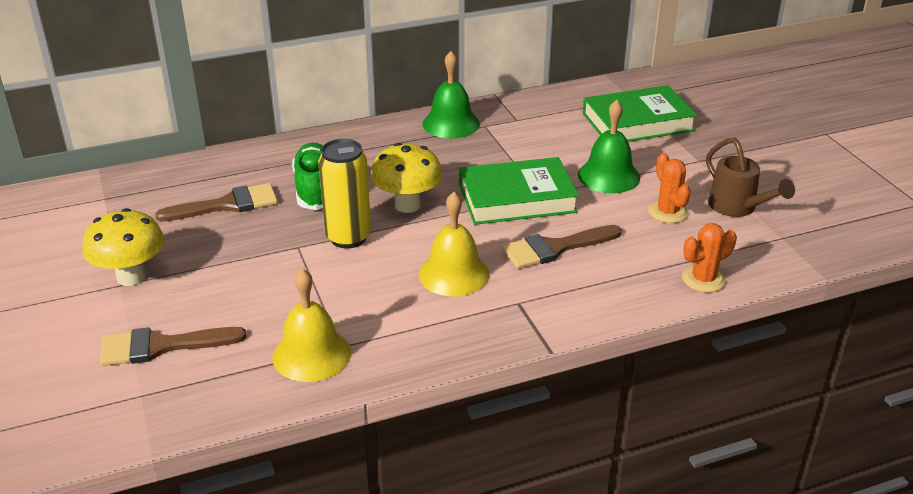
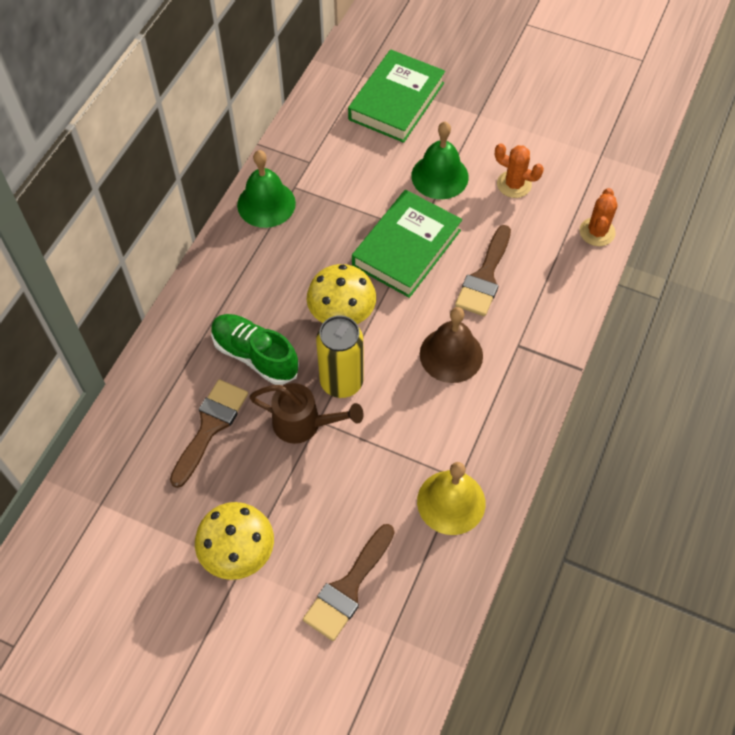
camera: 45 degrees left, 25 degrees up
(454, 274) = (451, 354): yellow bell -> brown bell
(737, 207) = (548, 146): brown watering can -> brown watering can (303, 424)

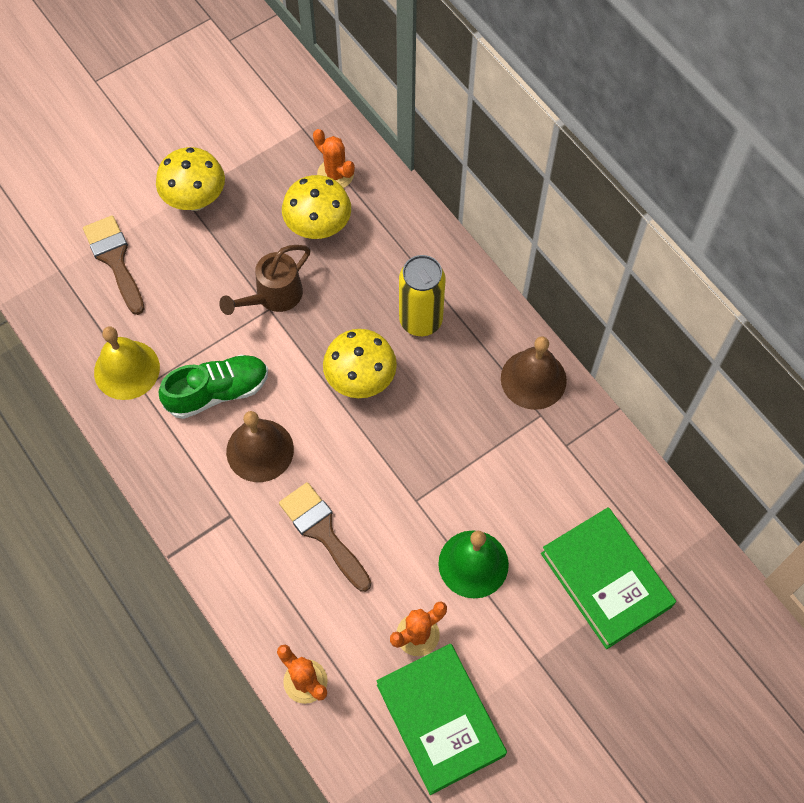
camera: 120 degrees right, 5 degrees up
(142, 444) = (335, 174): none -> orange cactus
(210, 426) = (318, 228): brown brush -> yellow mushroom
(255, 355) = (365, 291): green shoe -> green shoe (218, 392)
(266, 204) = (533, 379): green bell -> brown bell
(341, 382) = (293, 345): yellow can -> yellow can (420, 320)
(406, 248) = (402, 479): green book -> green book (440, 720)

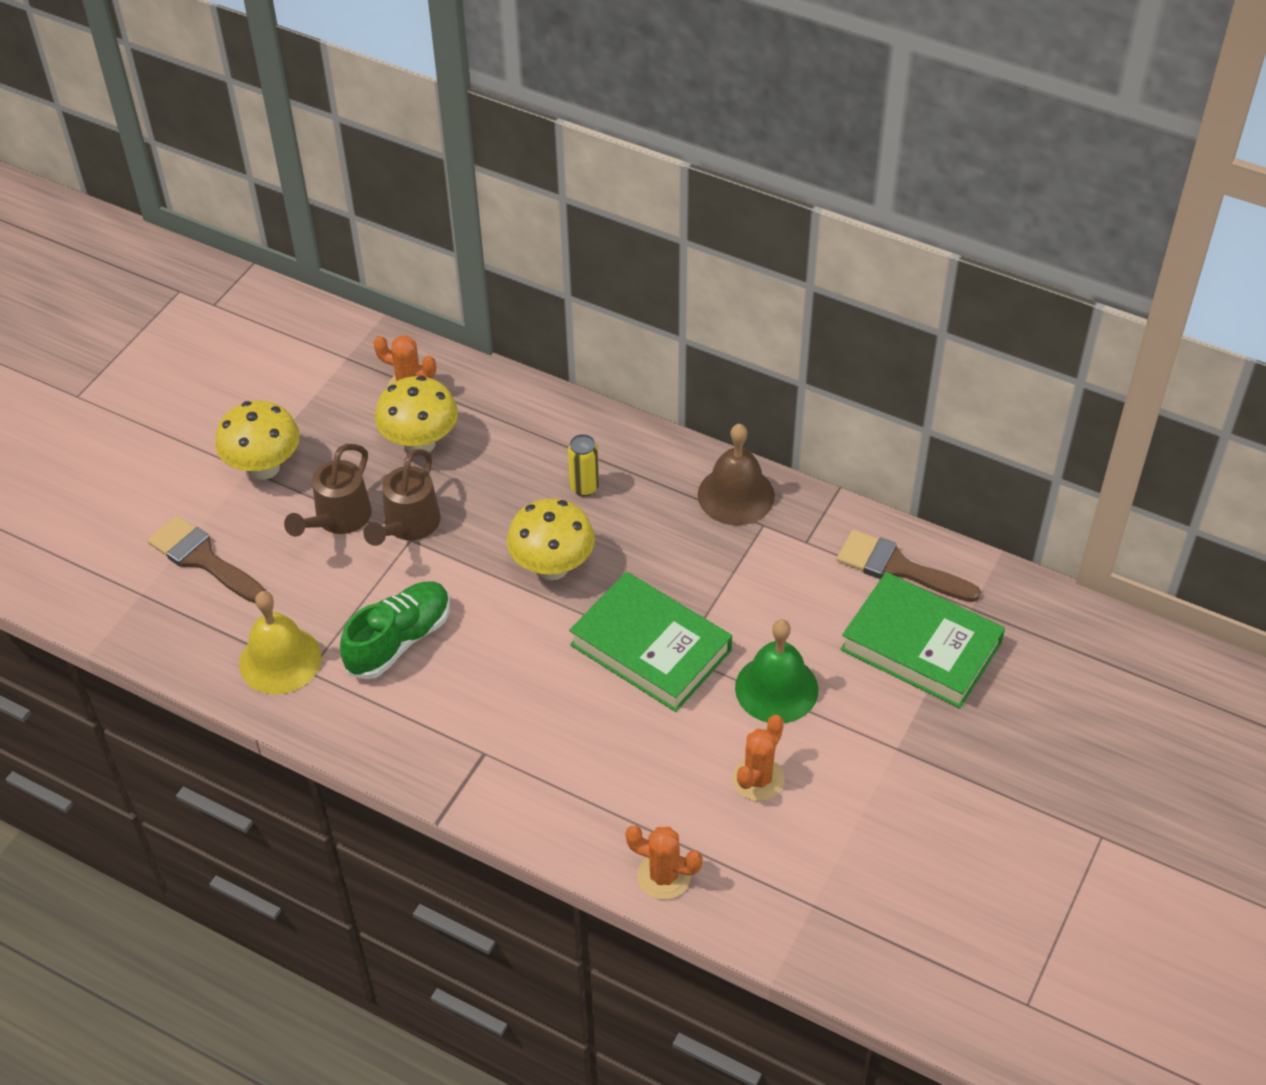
camera: 25 degrees left, 15 degrees down
(226, 268) = (338, 519): none -> brown watering can
(260, 450) = (480, 677): brown bell -> none
(323, 532) = (597, 726): brown brush -> brown brush (898, 567)
(420, 320) = (584, 487): yellow can -> yellow can, size x0.57
(440, 720) = (830, 848): green book -> green book (650, 648)

